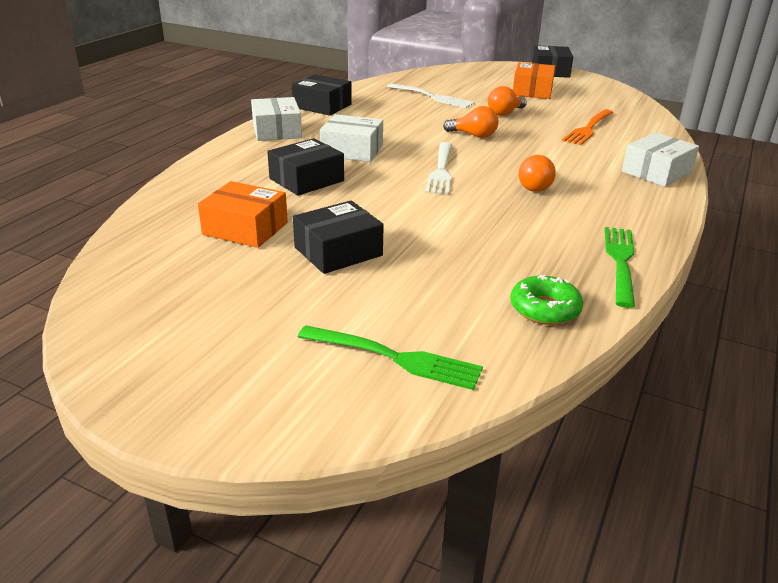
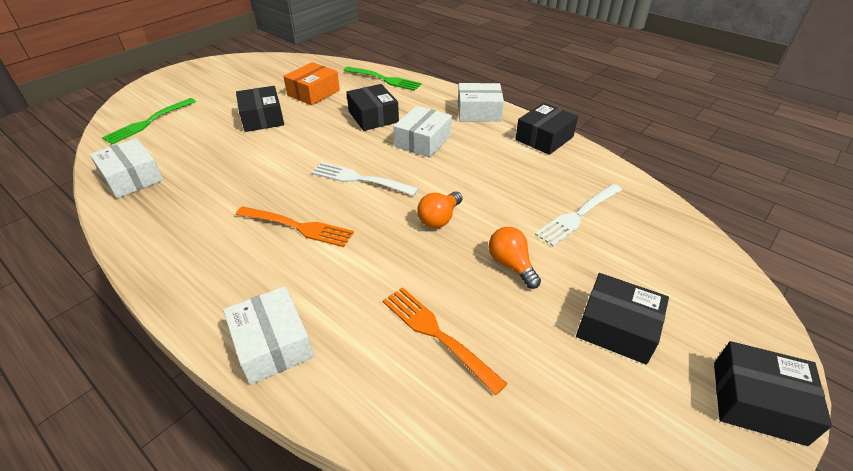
camera: 105 degrees right, 10 degrees up
(532, 91) = (617, 328): orange box -> black box
(535, 186) = (297, 227): orange light bulb -> orange fork
(544, 309) = (132, 178): green donut -> white box
(620, 262) = (142, 232): green fork -> green fork (383, 79)

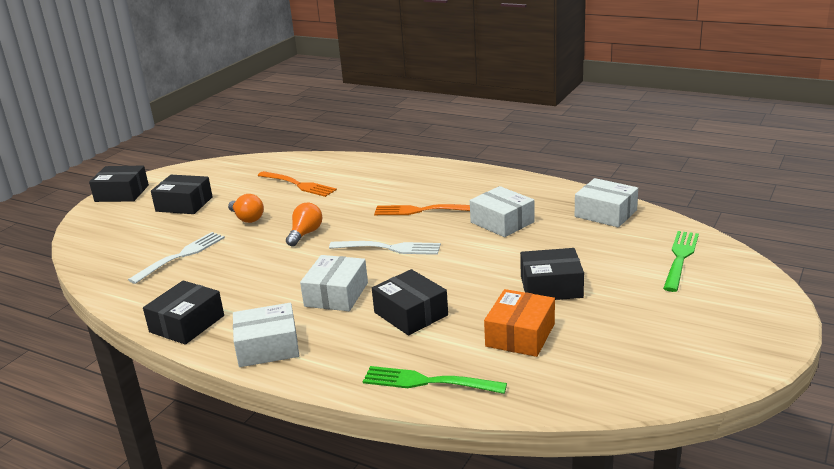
camera: 170 degrees right, 15 degrees down
(262, 118) = (551, 287): black box -> black box turned 60 degrees counterclockwise
(272, 344) = (394, 167): white box -> white box (502, 222)

